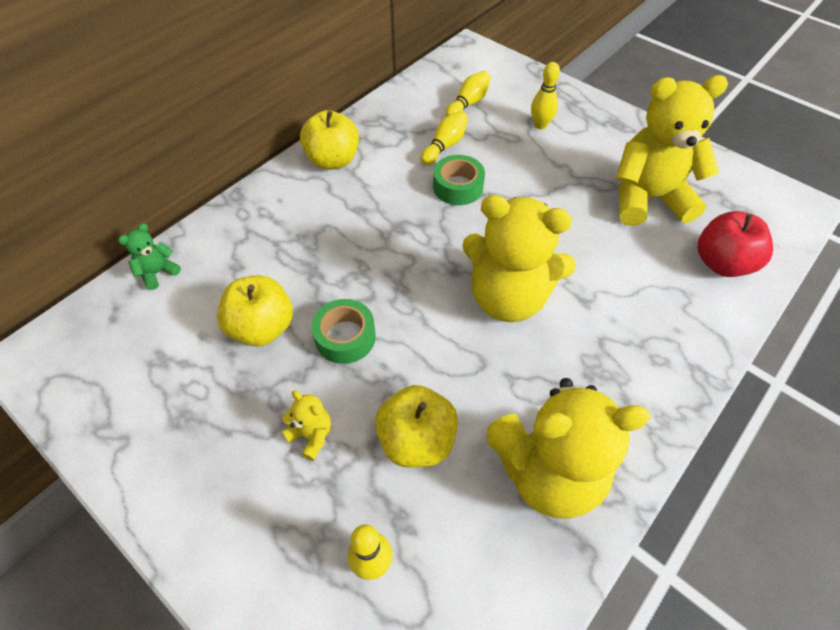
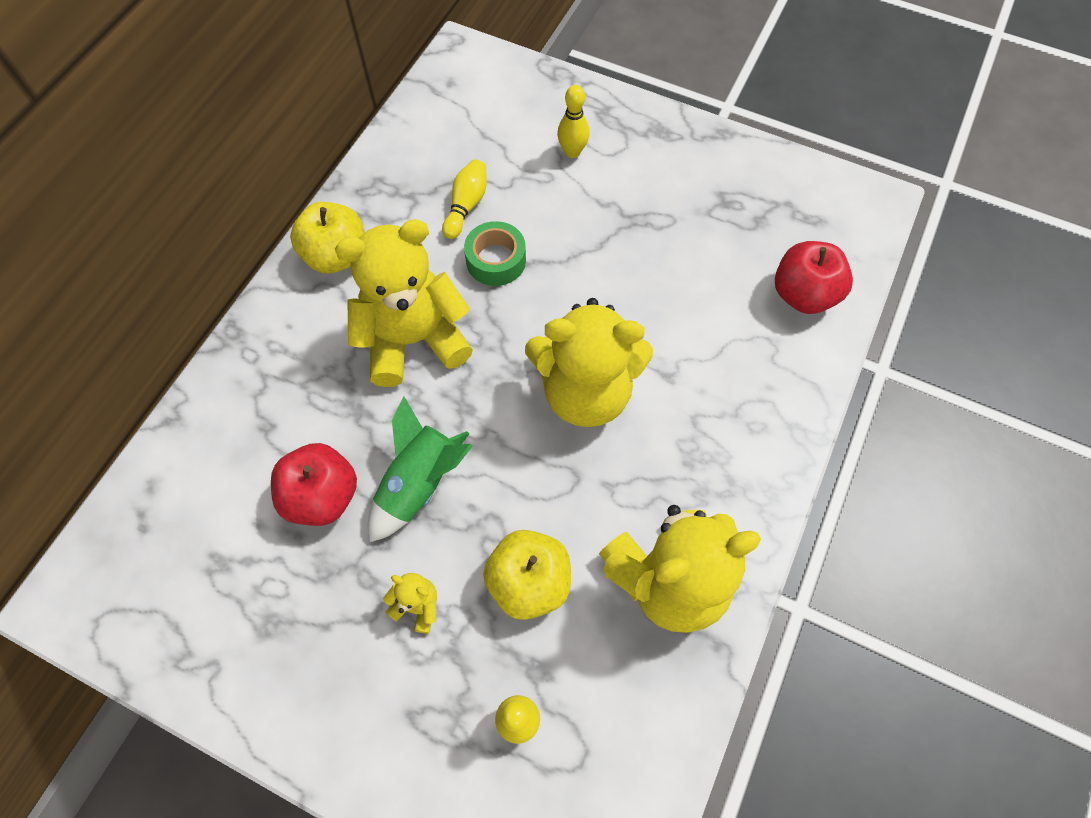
camera: 15 degrees left, 10 degrees up
(158, 273) = (174, 457): green teddy bear -> none
(262, 328) = (322, 496): yellow apple -> red apple
(345, 337) = (420, 484): green tape -> green rocket
(468, 103) = (479, 138): yellow bowling pin -> none
(648, 199) = (712, 229): yellow teddy bear -> yellow teddy bear (413, 340)

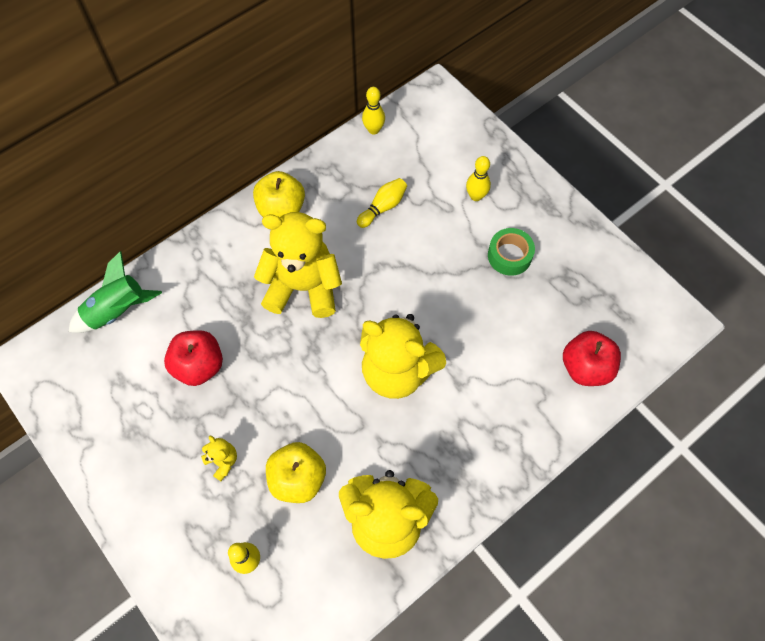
camera: 25 degrees right, 0 degrees up
(408, 121) = (373, 130): none -> yellow bowling pin
(420, 484) = (261, 385): green rocket -> green rocket (117, 311)
(496, 260) = (383, 254): green tape -> green tape (509, 256)

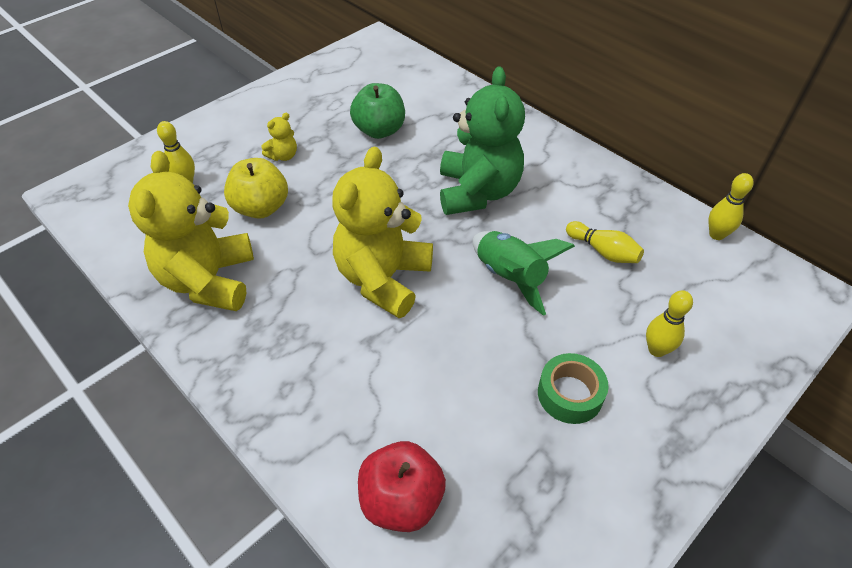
camera: 85 degrees right, 15 degrees down
(117, 311) = (430, 77): green rocket -> green rocket (510, 277)
(199, 366) = (379, 130): red apple -> green apple
(281, 209) = (571, 166): yellow apple -> none
(303, 287) = (477, 192): yellow teddy bear -> green teddy bear

